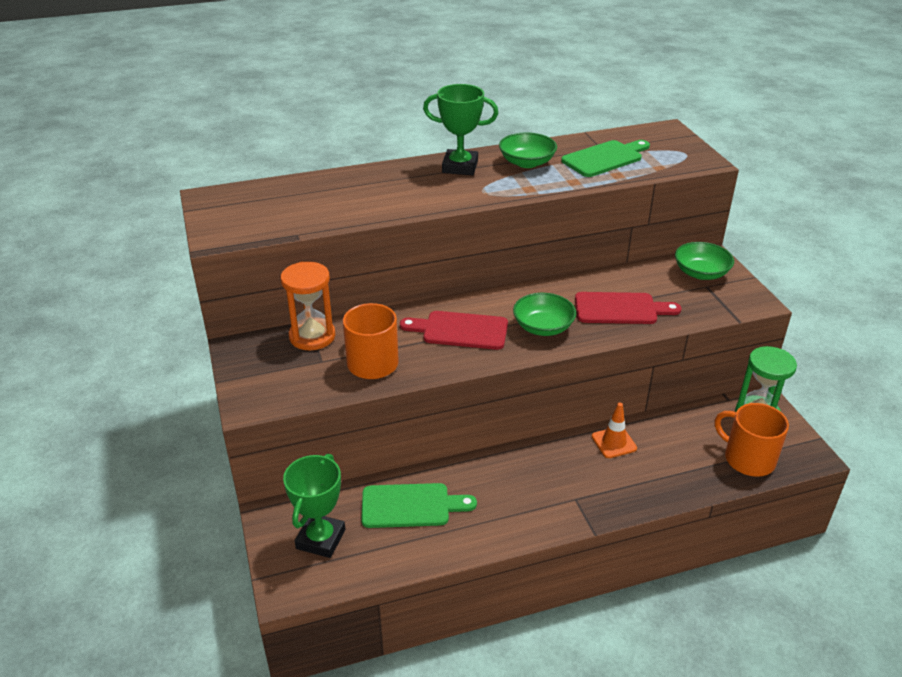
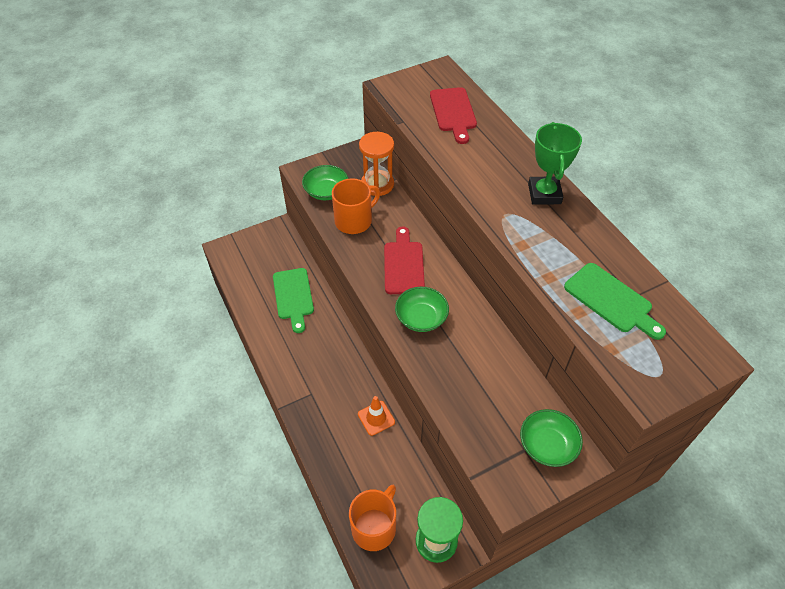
camera: 80 degrees right, 15 degrees up
(321, 539) = (262, 256): green trophy -> none
(527, 162) = (573, 239): green bowl -> green bowl (326, 191)
(620, 309) = (463, 374): red cutting board -> red cutting board (453, 112)

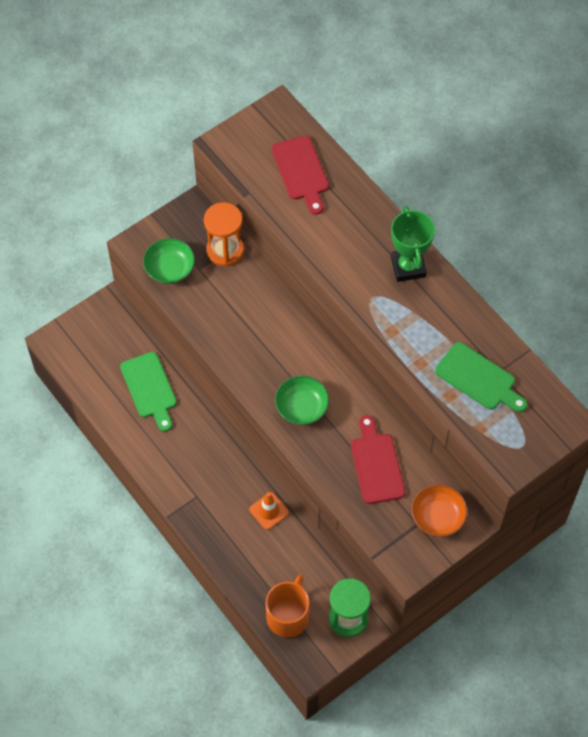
camera: 10 degrees left, 10 degrees up
(354, 221) = (209, 302): orange mug -> none
(403, 264) = (273, 349): red cutting board -> red cutting board (376, 464)
(547, 445) = (437, 517): green bowl -> orange bowl

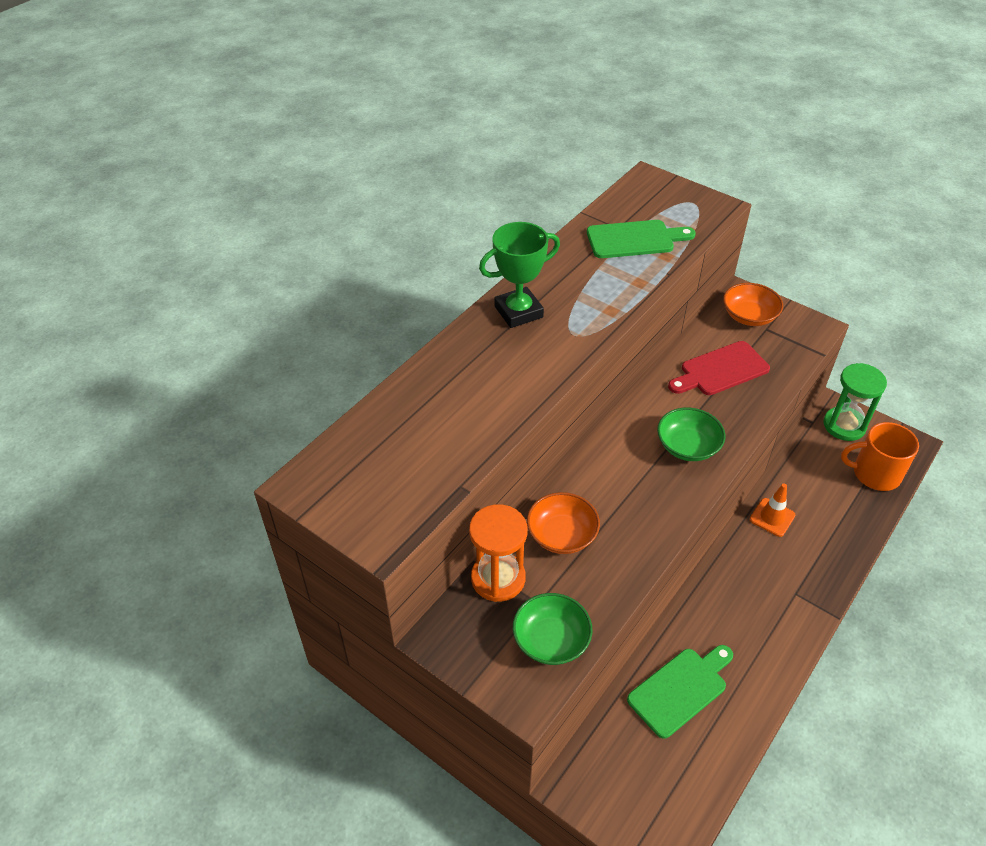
camera: 105 degrees left, 15 degrees down
(247, 297) = (562, 535): none -> orange bowl
(301, 171) = (408, 436): red cutting board -> none
(478, 379) = (634, 239): green cutting board -> green cutting board turned 60 degrees clockwise

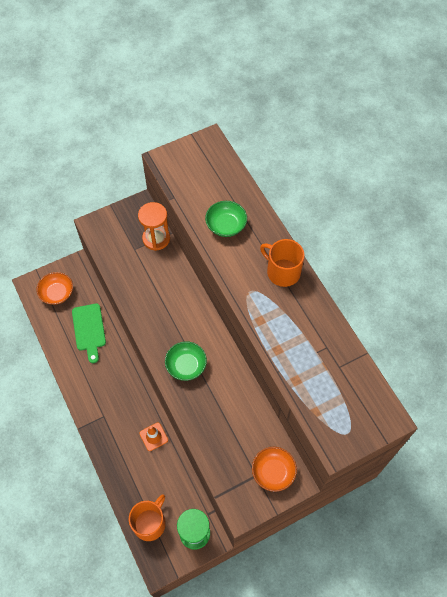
camera: 115 degrees right, 15 degrees up
(518, 312) = (282, 272): green trophy -> orange mug
(551, 640) = (113, 246): green bowl -> green bowl (226, 225)
(562, 535) = (164, 275): orange bowl -> orange bowl (57, 293)
(634, 239) = (321, 370): green cutting board -> none
(720, 370) = (233, 421): red cutting board -> none

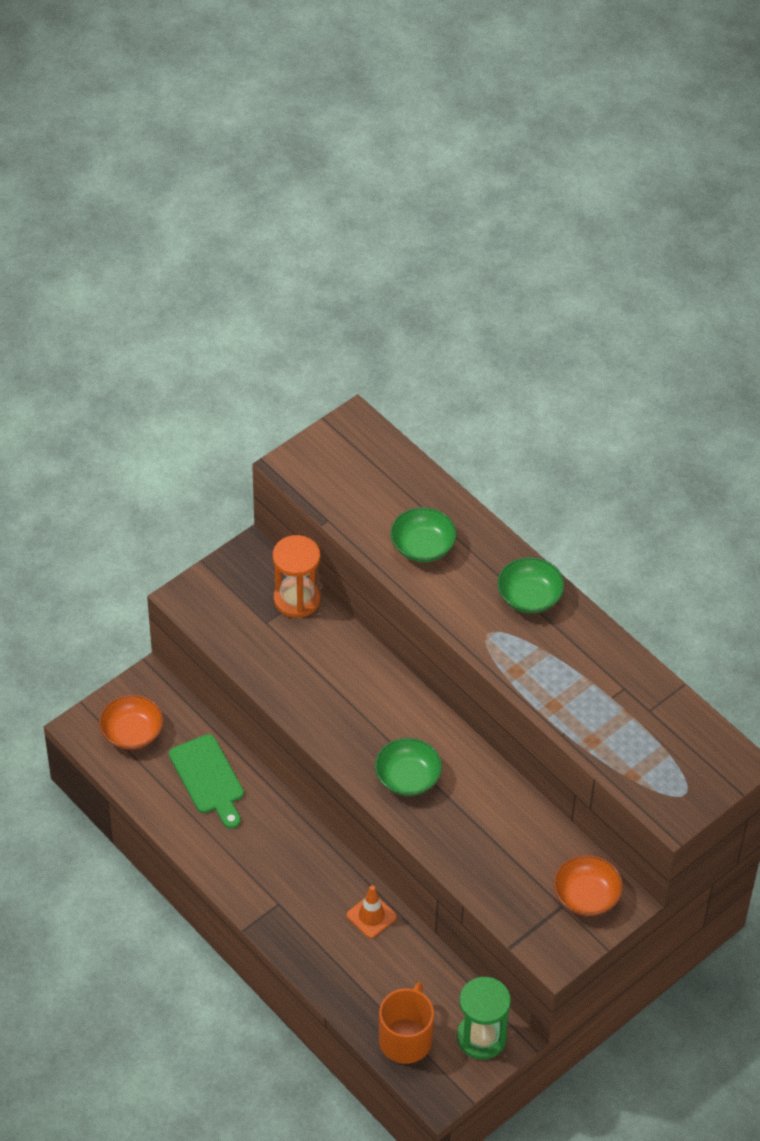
camera: 15 degrees left, 10 degrees down
(282, 272) = (529, 596): orange mug -> green bowl

